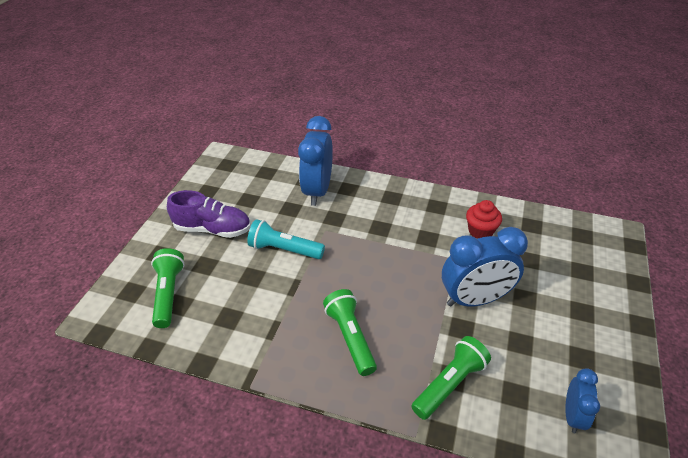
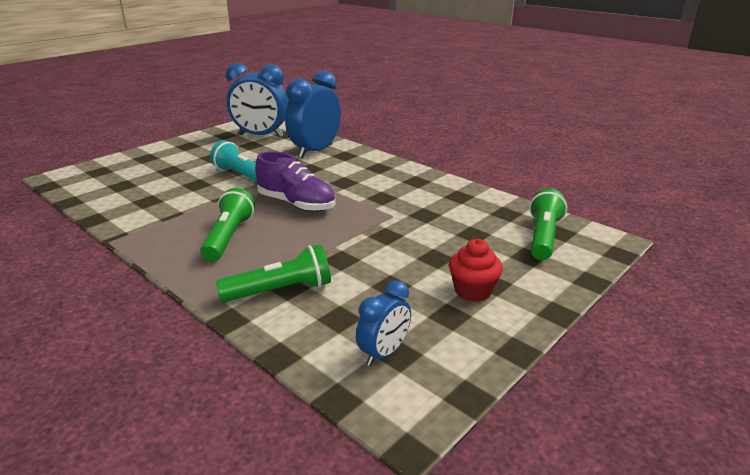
camera: 25 degrees right, 15 degrees down
(169, 293) = (122, 178): green flashlight -> green flashlight (543, 237)
(213, 229) = (202, 154): purple shoe -> purple shoe (296, 204)
(475, 299) = (379, 245): blue clock -> blue clock (261, 136)
(480, 231) = (442, 205): red cupcake -> red cupcake (473, 291)

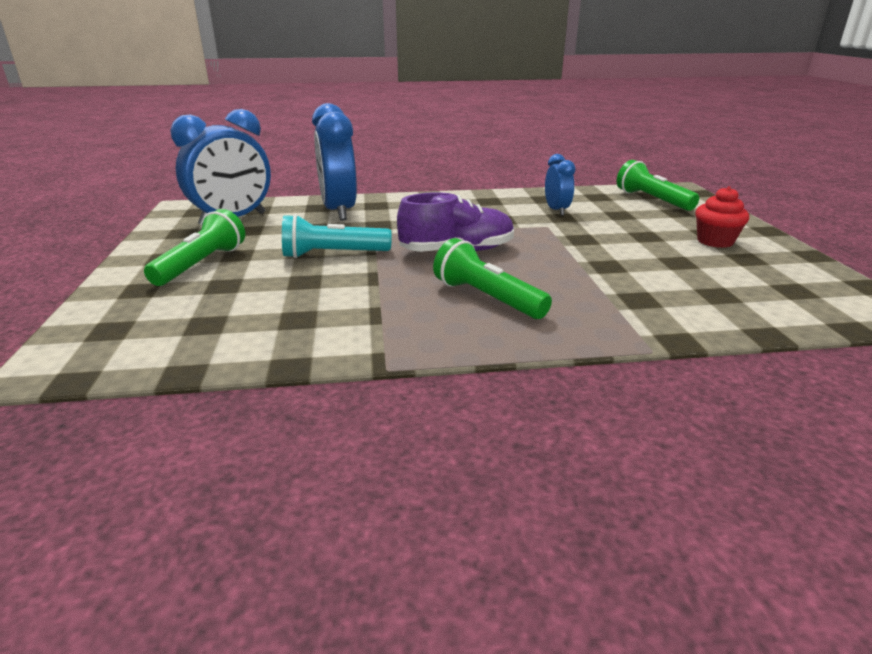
camera: 50 degrees left, 0 degrees up
(281, 291) = (642, 304): green flashlight -> green flashlight (202, 264)
(384, 353) = (790, 294): blue clock -> blue clock (556, 210)

